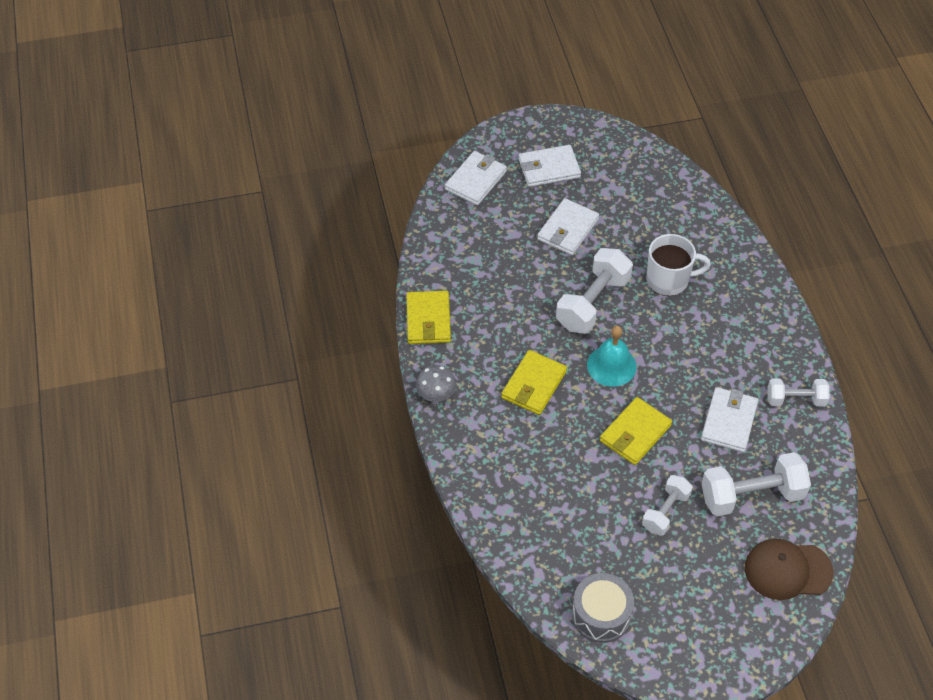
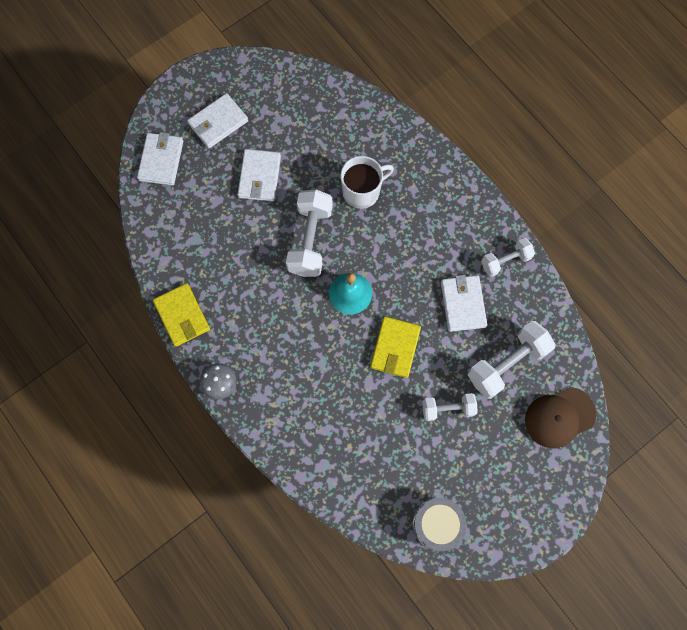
camera: 25 degrees left, 20 degrees up
(533, 385) = (296, 339): yellow wallet -> none
(665, 511) = (448, 408): white dumbbell -> white dumbbell turned 75 degrees clockwise

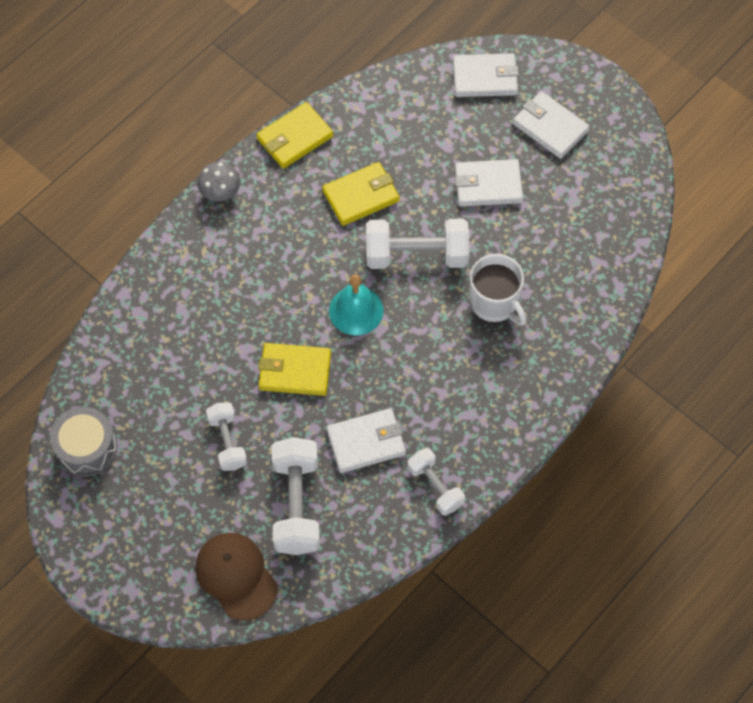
camera: 80 degrees right, 10 degrees down
(248, 272) = (361, 196): none -> yellow wallet
(507, 363) = (296, 504): white dumbbell -> white dumbbell turned 45 degrees clockwise

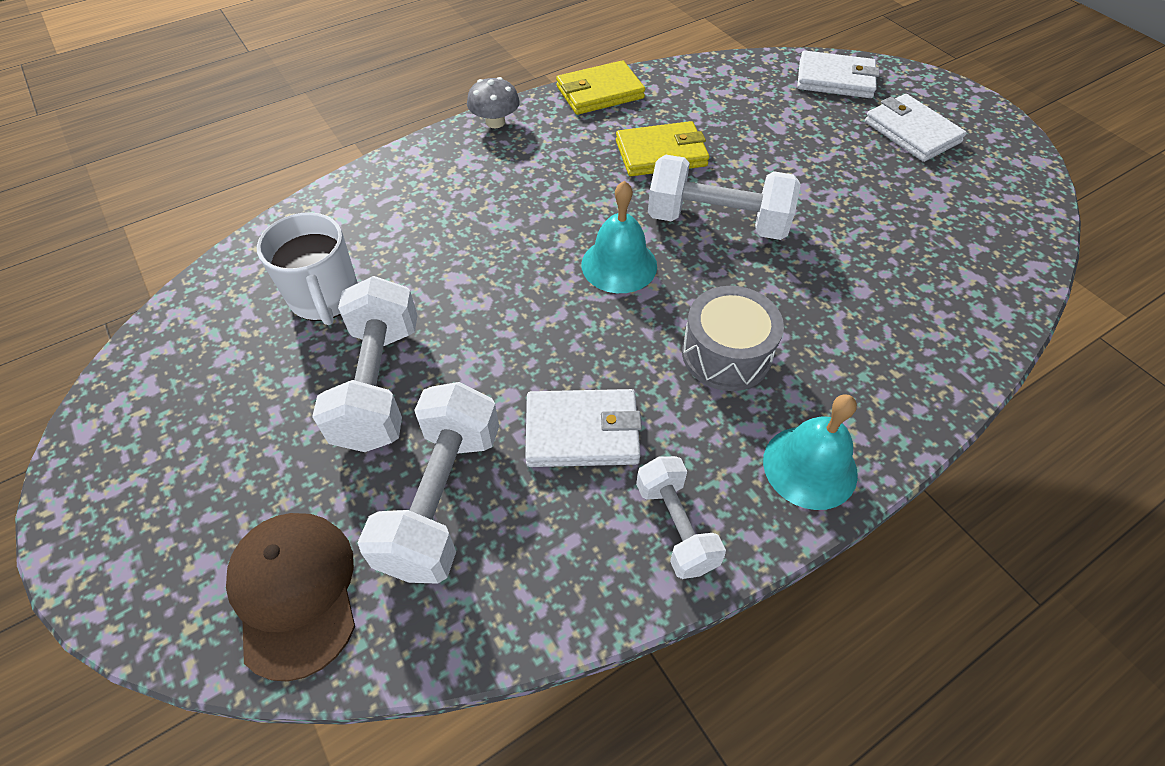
camera: 15 degrees right, 10 degrees down
(86, 448) = (185, 348): grey drum -> grey drum (726, 354)
(227, 442) = (379, 384): white dumbbell -> white dumbbell, size x1.65
(294, 371) = (511, 317): yellow wallet -> none
(488, 185) = (824, 171): white wallet -> none
(495, 303) = (816, 294): white mug -> white mug (325, 298)
(506, 431) = (810, 467): none -> turquoise bell

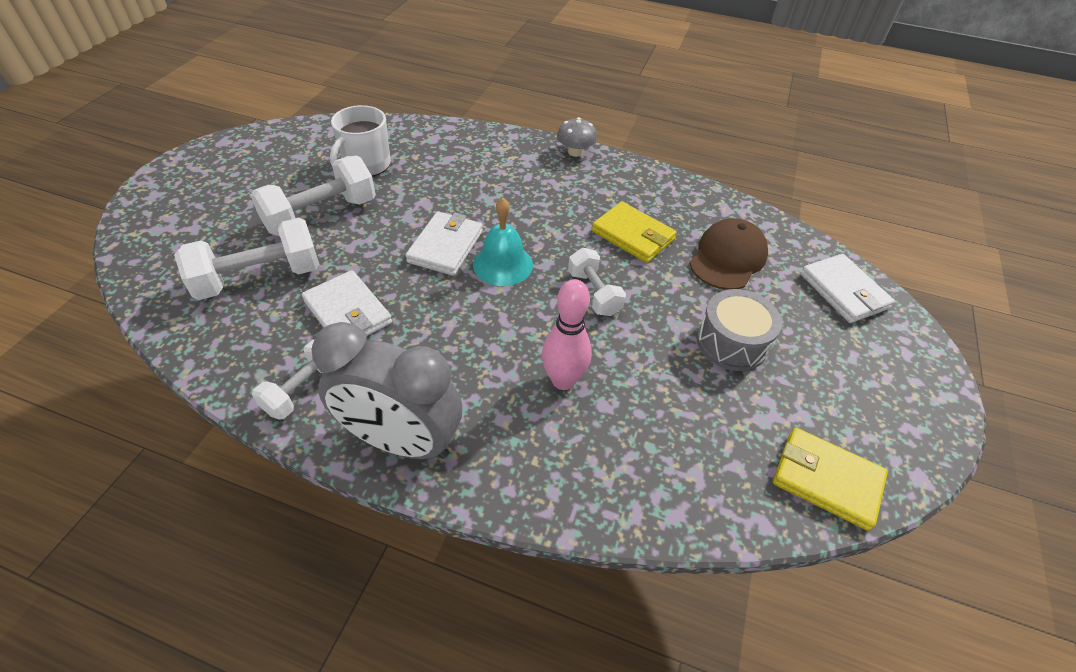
camera: 50 degrees right, 5 degrees down
(295, 592) = (170, 256): brown cap -> brown cap (728, 258)
(599, 92) = (660, 179): yellow wallet -> yellow wallet (826, 480)
(717, 221) = (594, 293): white dumbbell -> white dumbbell, size x0.61
(726, 354) = (469, 352): grey drum -> grey drum (731, 342)
(810, 467) = (401, 441): turquoise bell -> grey clock
(813, 303) = (563, 380): none -> pink bowling pin
(911, 132) = (838, 366): white wallet -> white wallet (445, 246)

